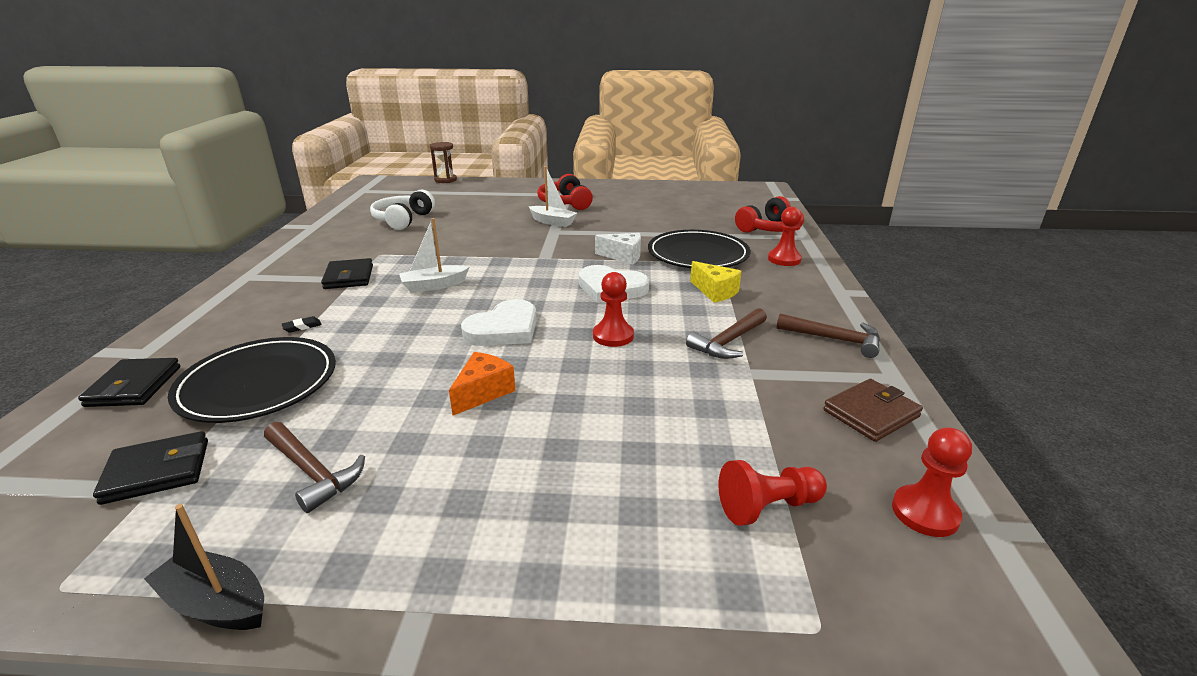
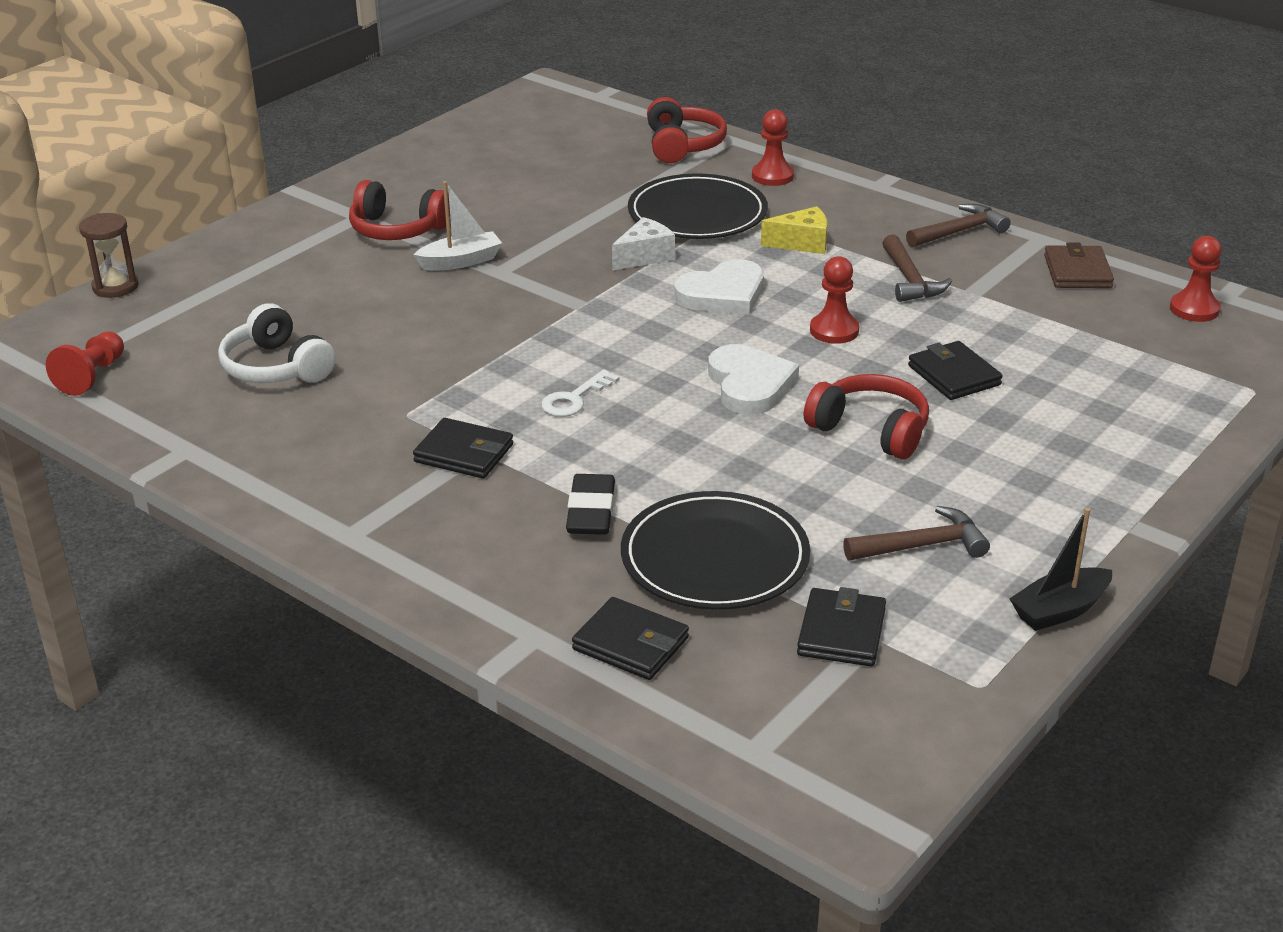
camera: 55 degrees left, 5 degrees up
(302, 327) = (591, 511): black eraser -> black eraser, size x2.12
(434, 285) = (574, 399): white boat -> white key
(483, 392) = (871, 430): orange cheese -> red headphones
(607, 404) = (954, 375): none -> black wallet
(768, 507) = (1142, 360): red pawn -> red pawn (92, 376)

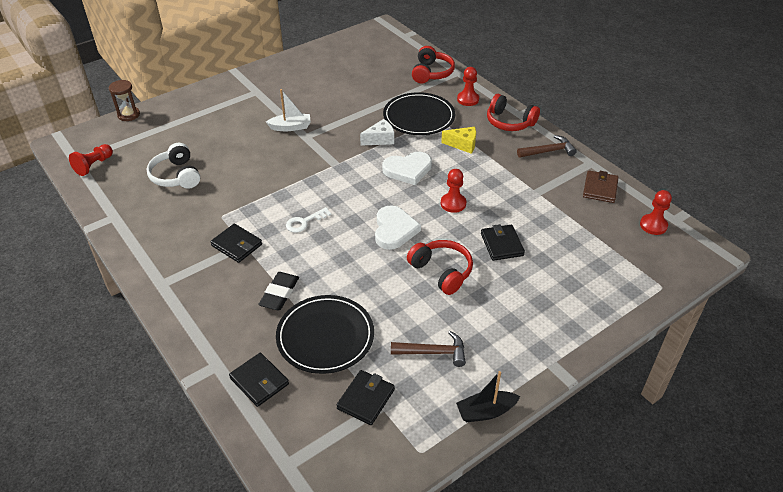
camera: 15 degrees right, 10 degrees up
(397, 229) = (270, 102): red headphones -> red headphones (509, 122)
(910, 280) = (507, 178): brown hammer -> none

